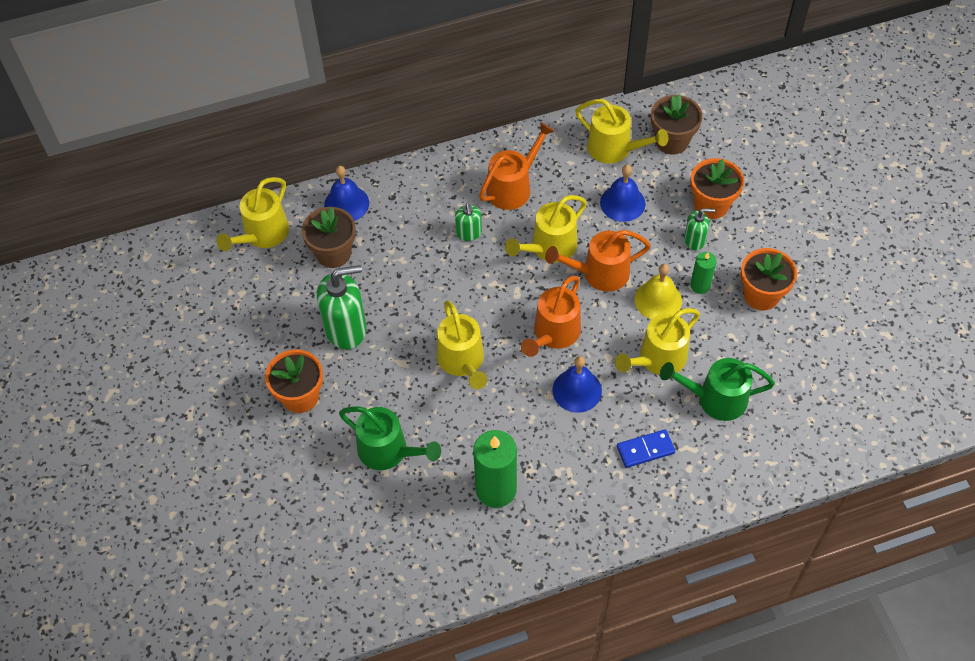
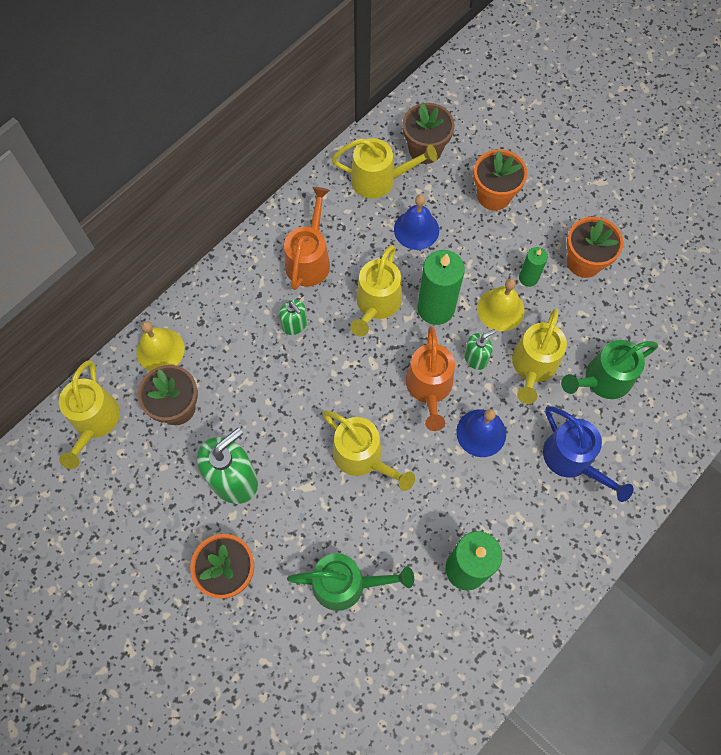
camera: 30 degrees left, 10 degrees up
(346, 204) = (160, 350): blue bell -> yellow bell
(599, 273) = (436, 308): orange watering can -> green candle
(645, 449) = (572, 459): blue domino -> blue watering can
(694, 240) = (499, 236): green soap dispenser -> green soap dispenser (476, 358)

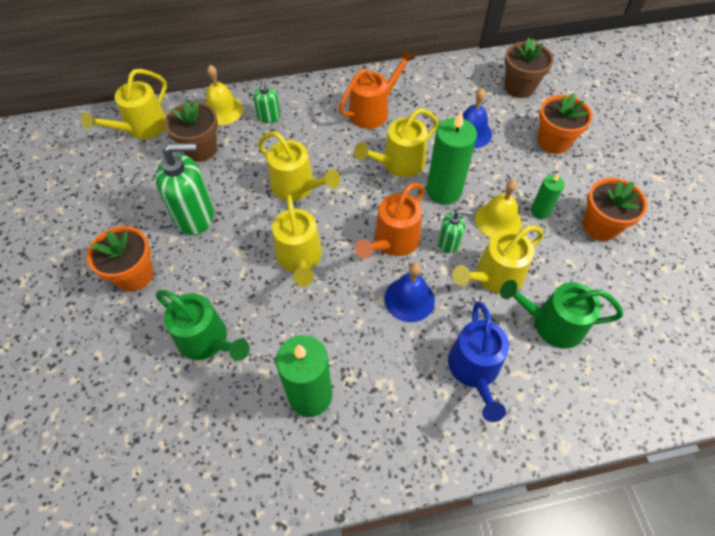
camera: 35 degrees right, 10 degrees down
(294, 325) = (326, 144): green soap dispenser -> green soap dispenser (269, 117)
(379, 180) = (467, 89): yellow watering can -> yellow watering can (297, 187)

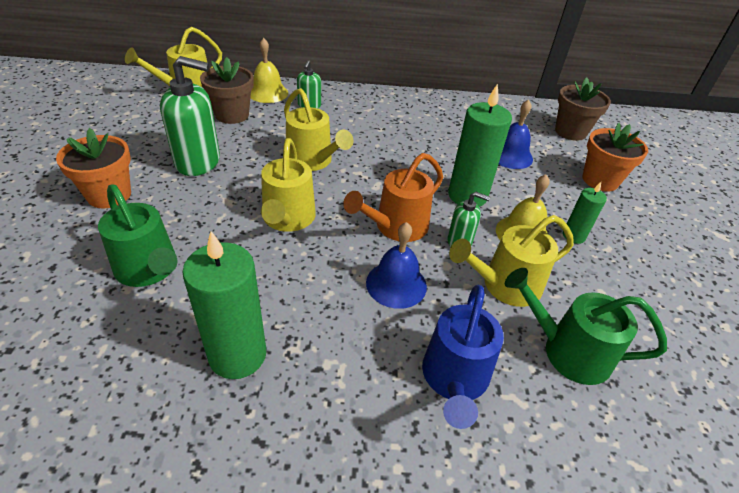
camera: 10 degrees right, 15 degrees down
(373, 111) = (413, 120): orange watering can -> none
(399, 163) = (426, 164): yellow watering can -> none
(600, 226) = (645, 265): orange flower pot -> none

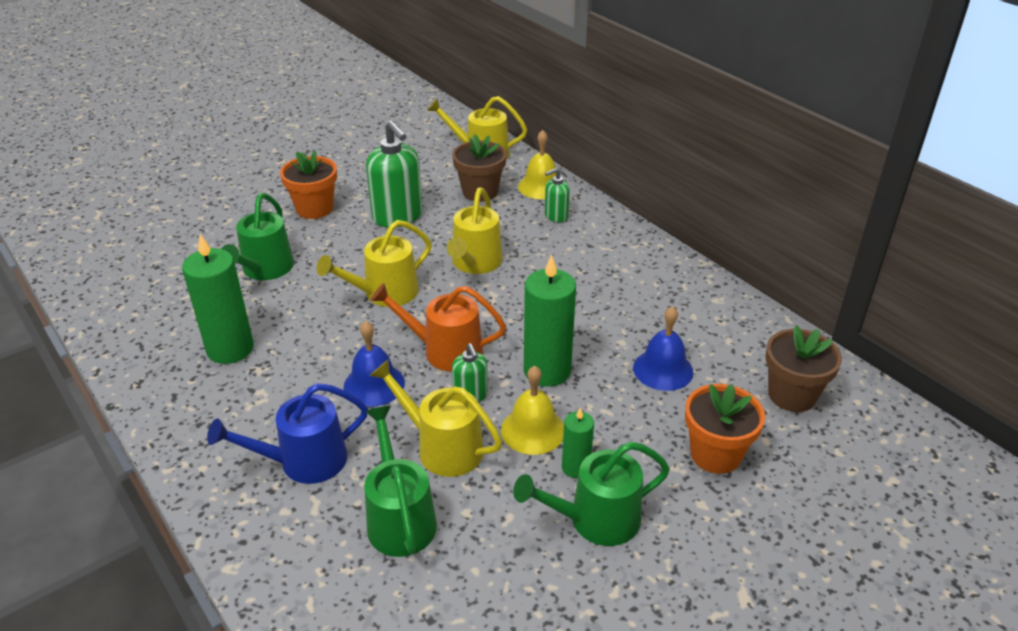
camera: 55 degrees right, 5 degrees down
(628, 254) = (596, 520): none -> green watering can

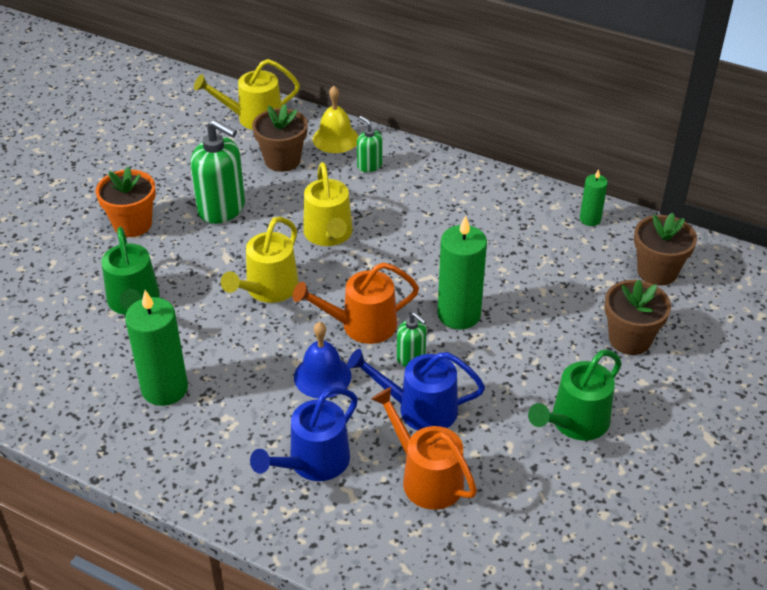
camera: 25 degrees left, 5 degrees up
(399, 518) = (426, 478): green watering can -> orange watering can
(443, 447) = (419, 409): yellow watering can -> blue watering can
(533, 430) = (481, 369): yellow bell -> none
(556, 216) = (369, 165): green soap dispenser -> green soap dispenser turned 105 degrees clockwise
(575, 467) = (534, 387): green candle -> green candle (590, 219)
(663, 369) = (549, 282): blue bell -> none
(715, 454) = (629, 339): orange flower pot -> brown flower pot

